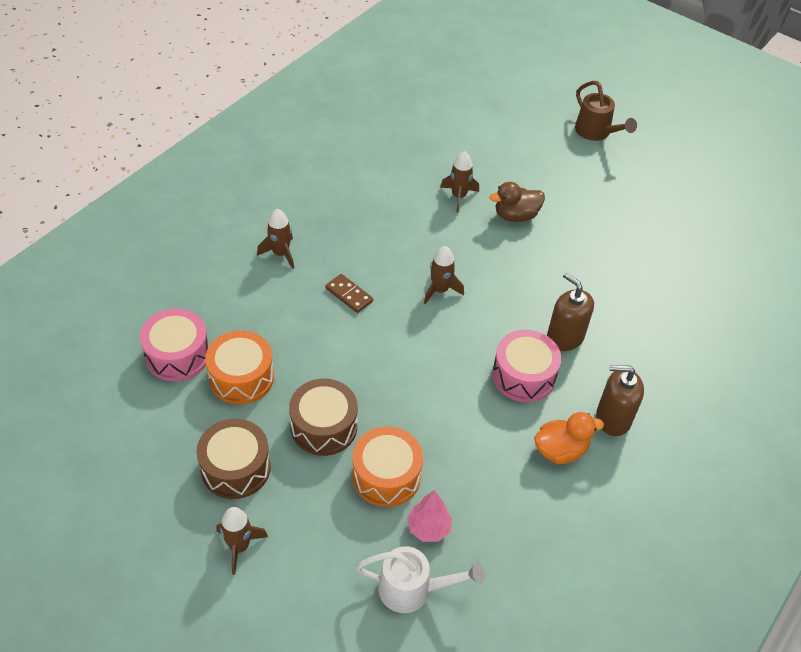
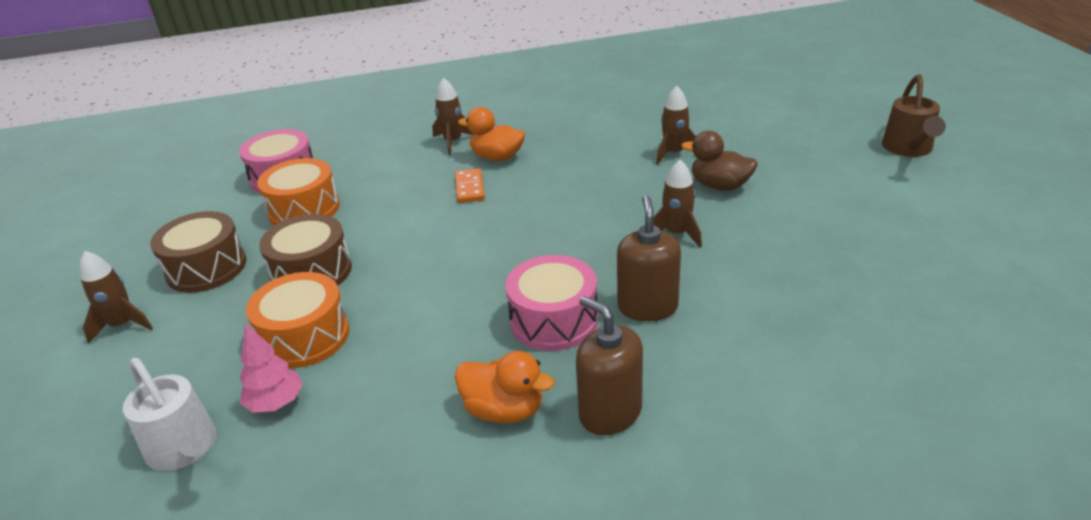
camera: 45 degrees right, 15 degrees down
(335, 255) = (497, 157): none -> orange duck
(349, 295) = (470, 188): brown domino -> orange domino
(440, 290) = (559, 215): brown rocket -> brown rocket (676, 234)

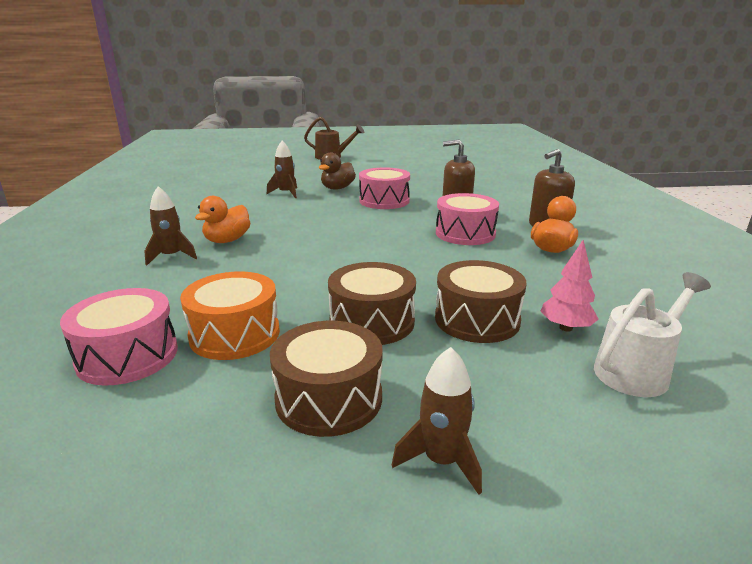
camera: 85 degrees left, 10 degrees down
(305, 337) = (477, 319): orange drum -> brown drum
(470, 188) = (271, 252): orange domino -> none
(676, 234) = (384, 201): brown rocket -> pink drum

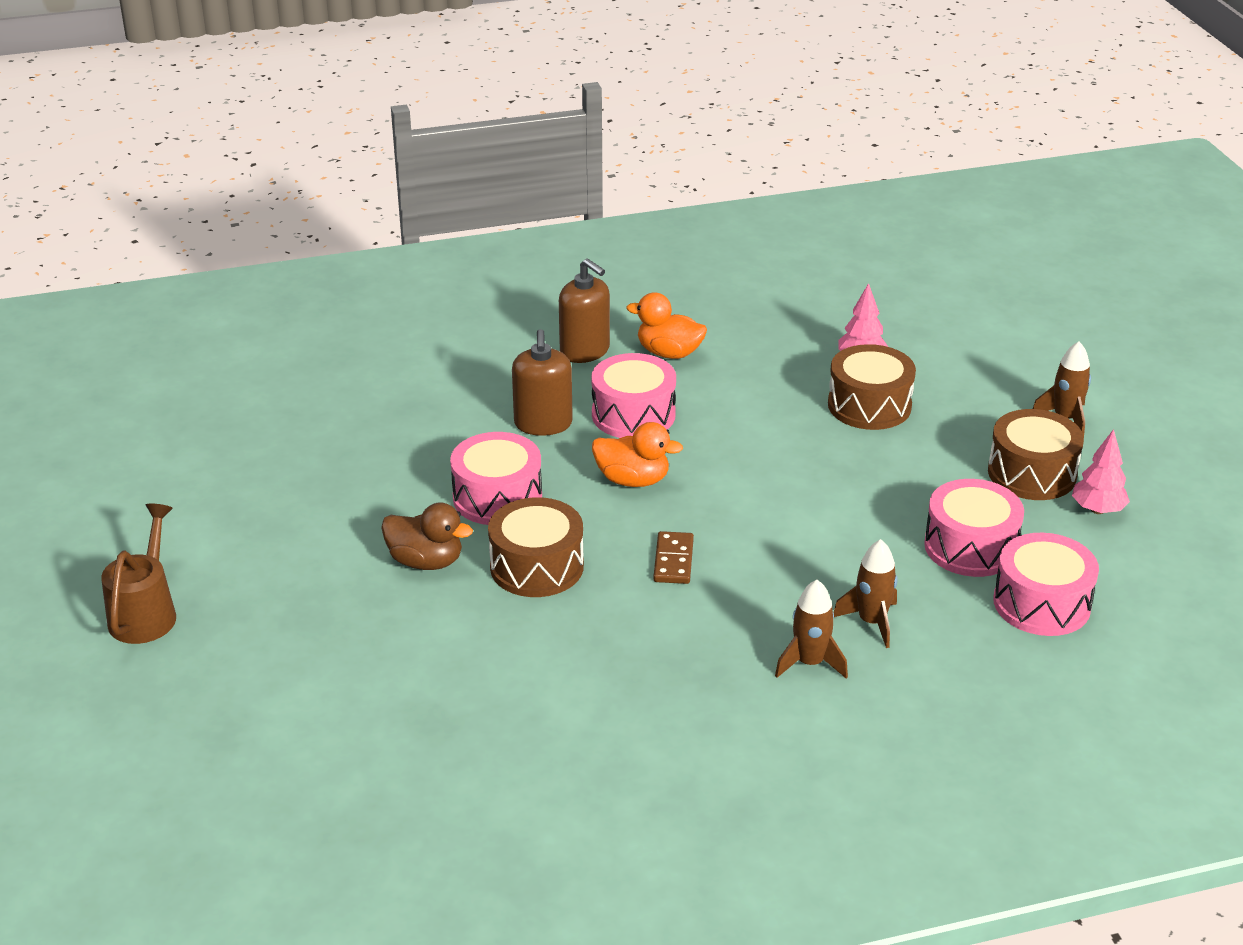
camera: 100 degrees left, 10 degrees up
(227, 240) = (731, 626): orange duck -> orange duck (633, 480)
(233, 435) = (1097, 510): none -> pink tree
(235, 334) = (970, 547): orange drum -> pink drum
(286, 193) = (471, 621): brown rocket -> brown rocket (871, 622)
(301, 232) = (673, 561): none -> brown domino
(372, 322) = (904, 466): brown drum -> brown drum (537, 566)
(637, 370) = (913, 334): white watering can -> none

